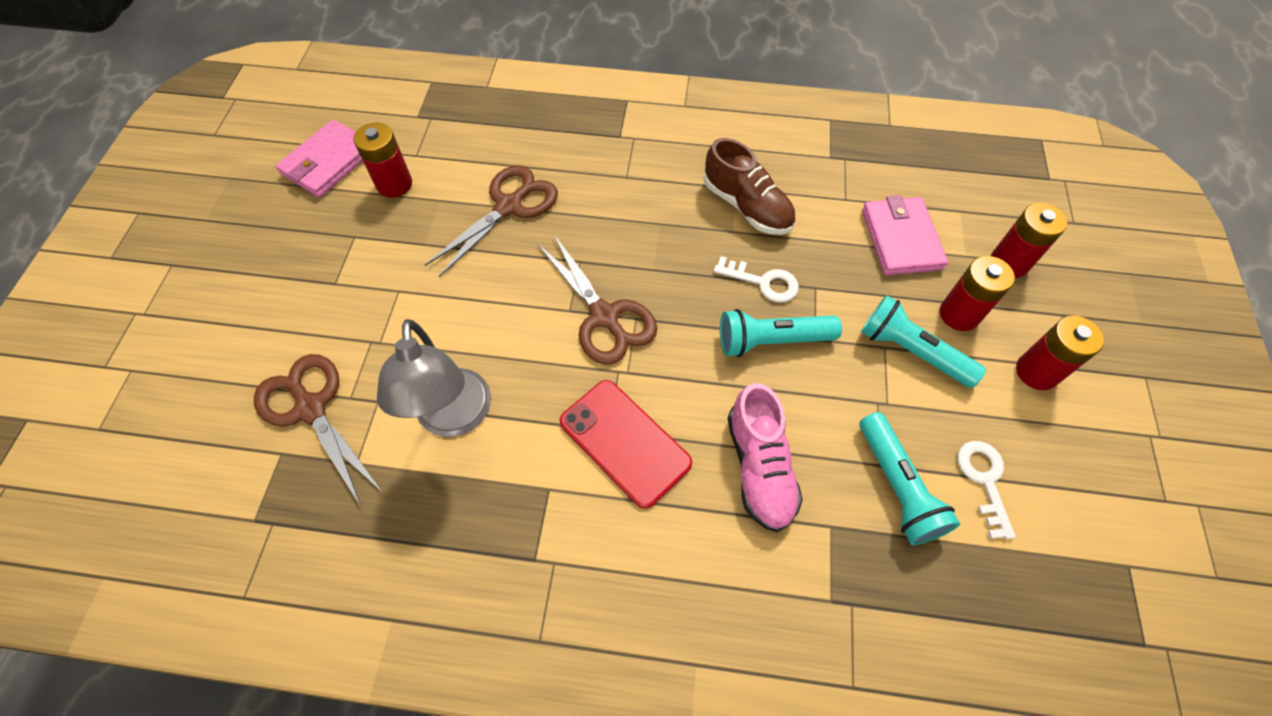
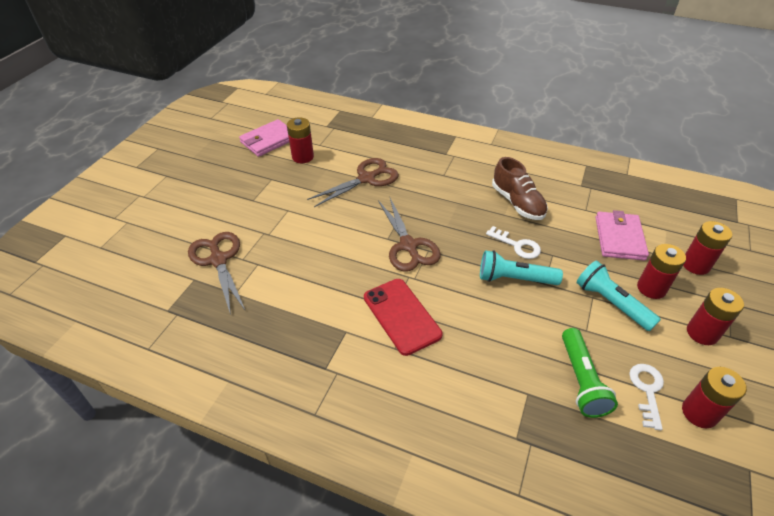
camera: 15 degrees right, 15 degrees down
(454, 418) = (300, 281): grey lamp -> none
(759, 467) = (487, 348): pink shoe -> none
(897, 487) = (581, 380): turquoise flashlight -> green flashlight
(1055, 498) = (699, 413): none -> red battery

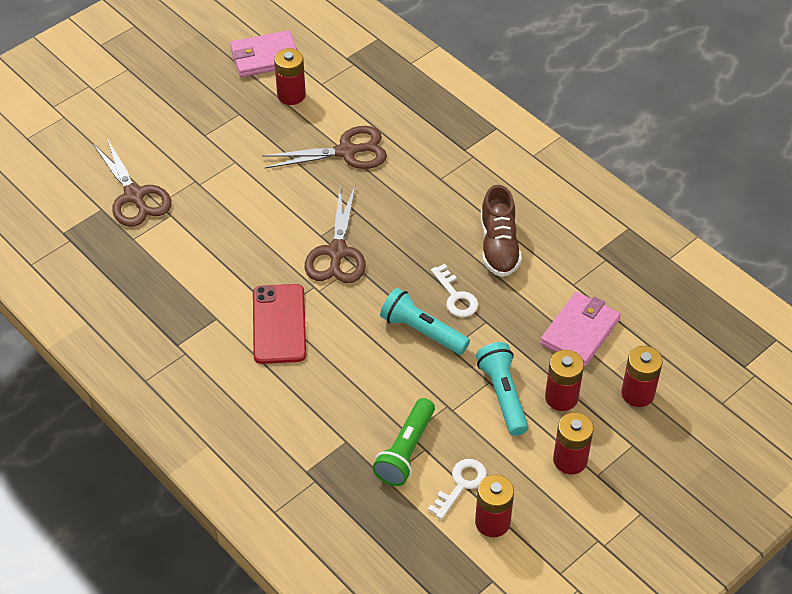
camera: 25 degrees right, 5 degrees up
(218, 260) = (134, 196): brown scissors -> brown scissors turned 150 degrees clockwise

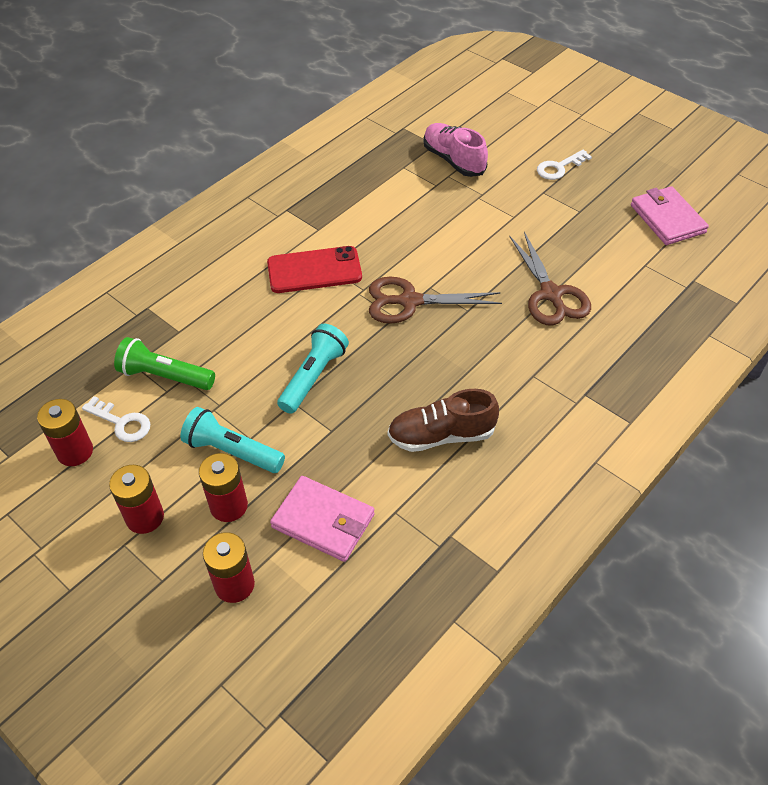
camera: 85 degrees right, 0 degrees up
(134, 196) = (453, 160): brown scissors -> pink shoe
(291, 95) = (619, 244): red battery -> none
(456, 296) = (363, 401): white key -> white key (559, 167)
(503, 395) = (232, 451): turquoise flashlight -> turquoise flashlight turned 135 degrees counterclockwise

